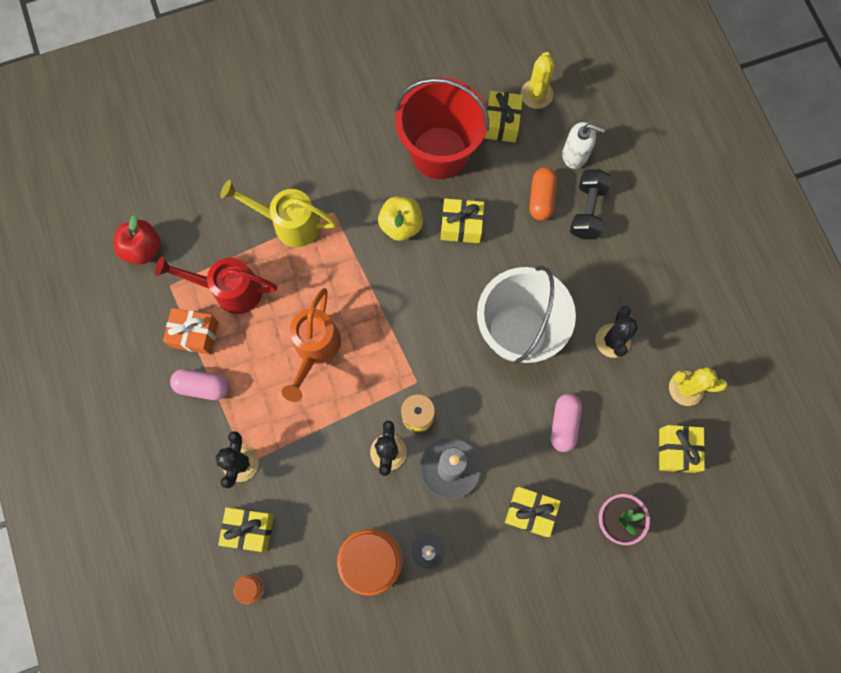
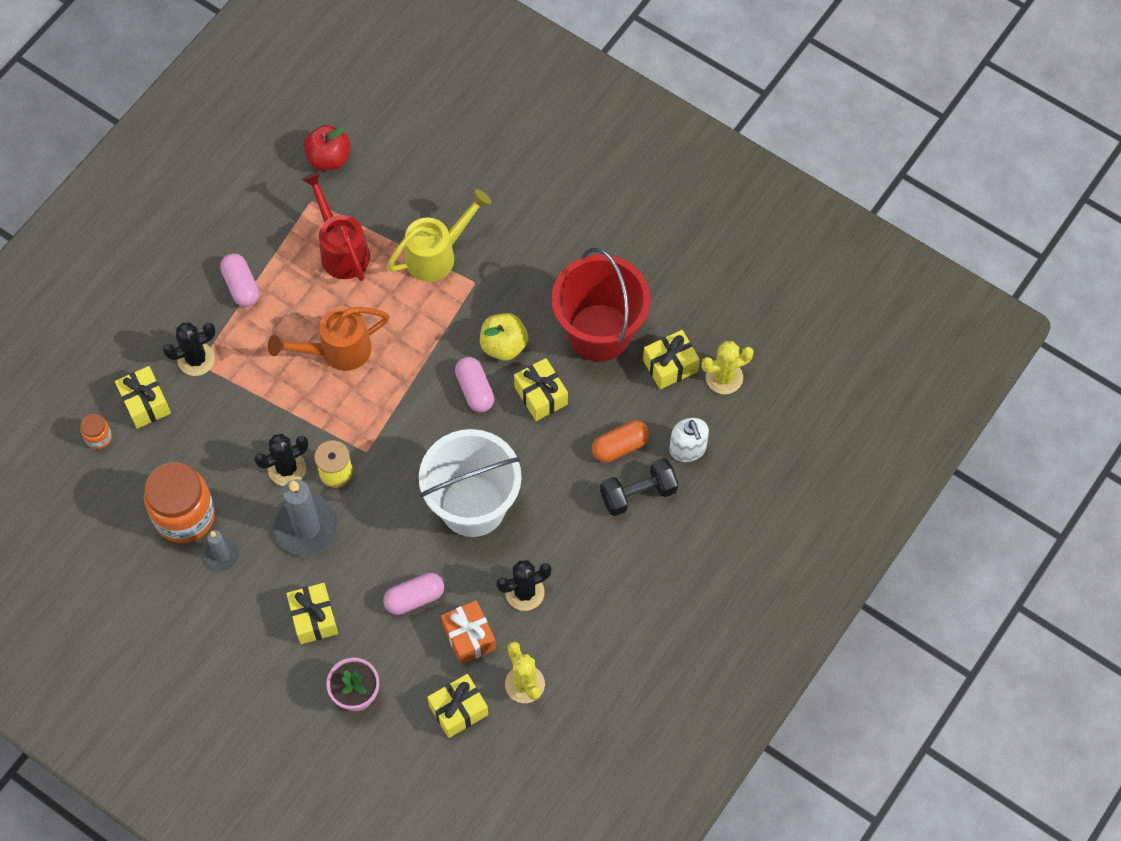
camera: 55 degrees right, 10 degrees down
(195, 334) = (282, 249): orange gift -> orange gift (469, 637)
(289, 223) = (437, 254): yellow watering can -> yellow watering can turned 75 degrees clockwise
(422, 269) = (475, 390): none -> pink capsule

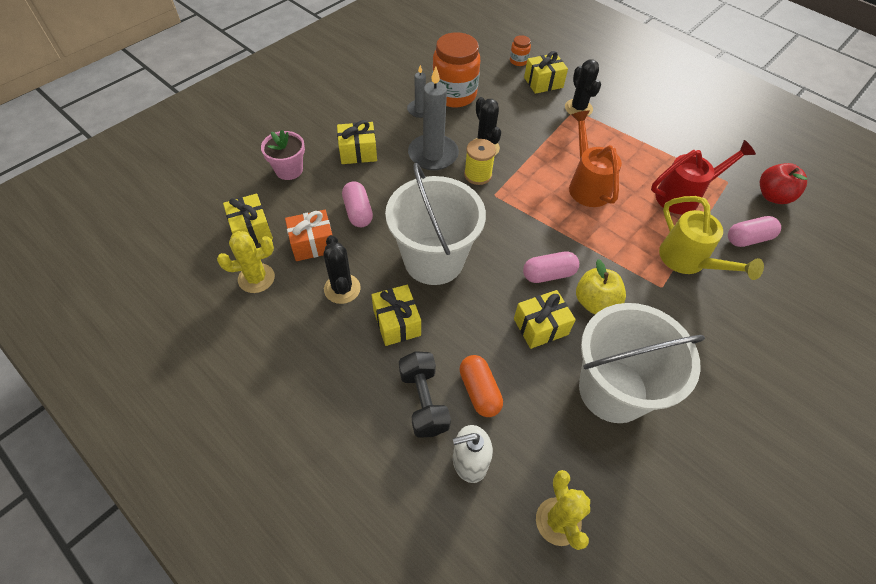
camera: 95 degrees right, 10 degrees down
(241, 286) = (642, 135): pink capsule -> pink capsule (748, 239)
(599, 332) = (613, 390): red bucket -> white bucket
(670, 366) = (573, 459): yellow gift -> yellow gift (397, 323)

